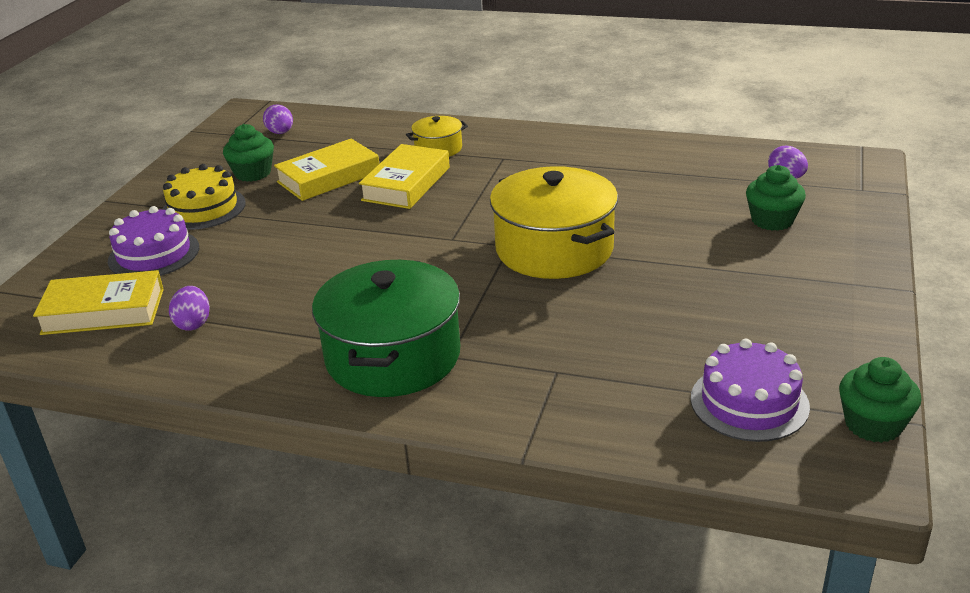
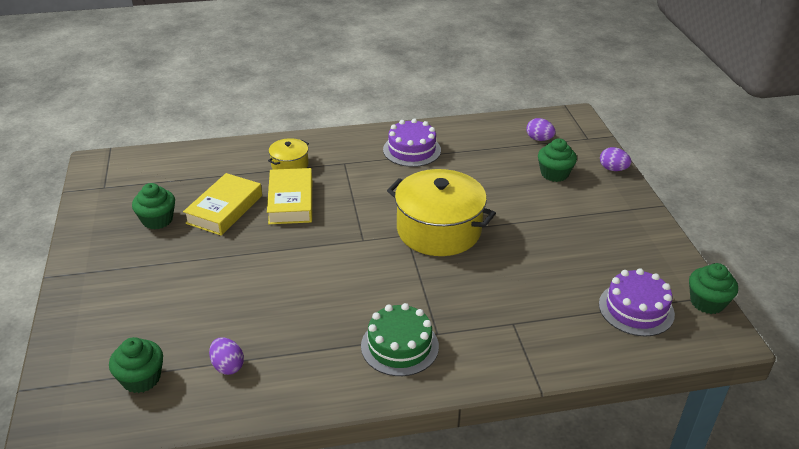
camera: 30 degrees left, 5 degrees up
(103, 311) = (141, 379): yellow book -> green cupcake
(154, 254) = (138, 315): purple cake -> purple cake (412, 150)
(203, 208) = (143, 262): yellow cake -> none
(280, 133) = (148, 177): purple egg -> purple egg (613, 169)
(393, 356) = (399, 346): green pot -> green cake

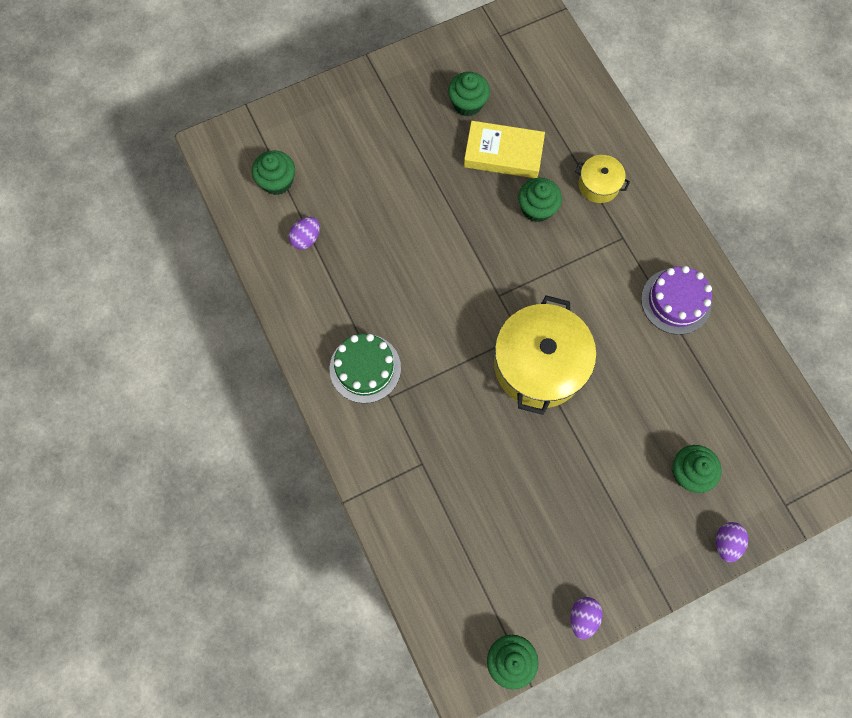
camera: 75 degrees right, 35 degrees up
(291, 201) = (537, 208): yellow book -> green cupcake
(539, 139) = (758, 444): purple egg -> purple egg (583, 617)
(636, 309) = (477, 583): purple cake -> none

